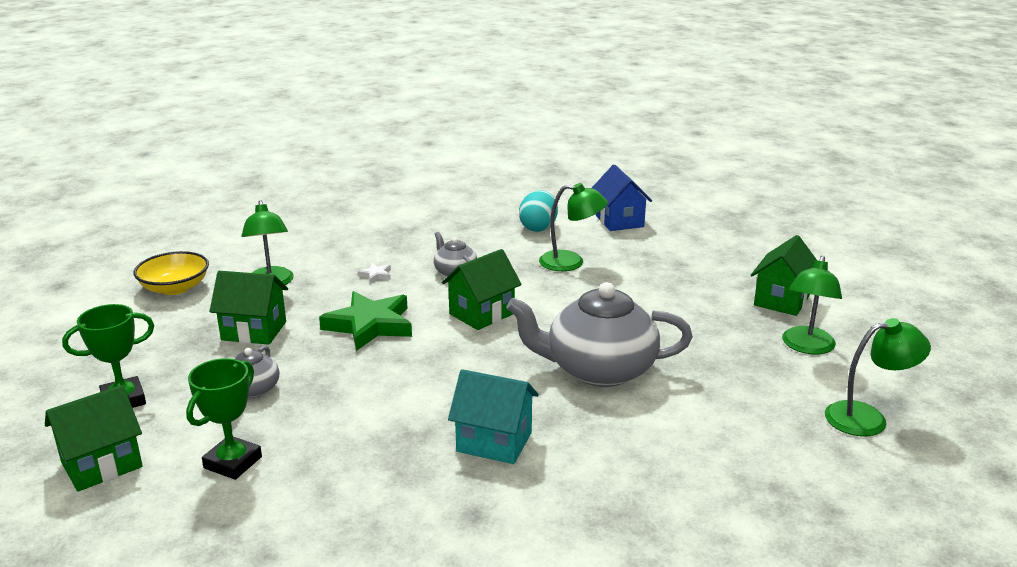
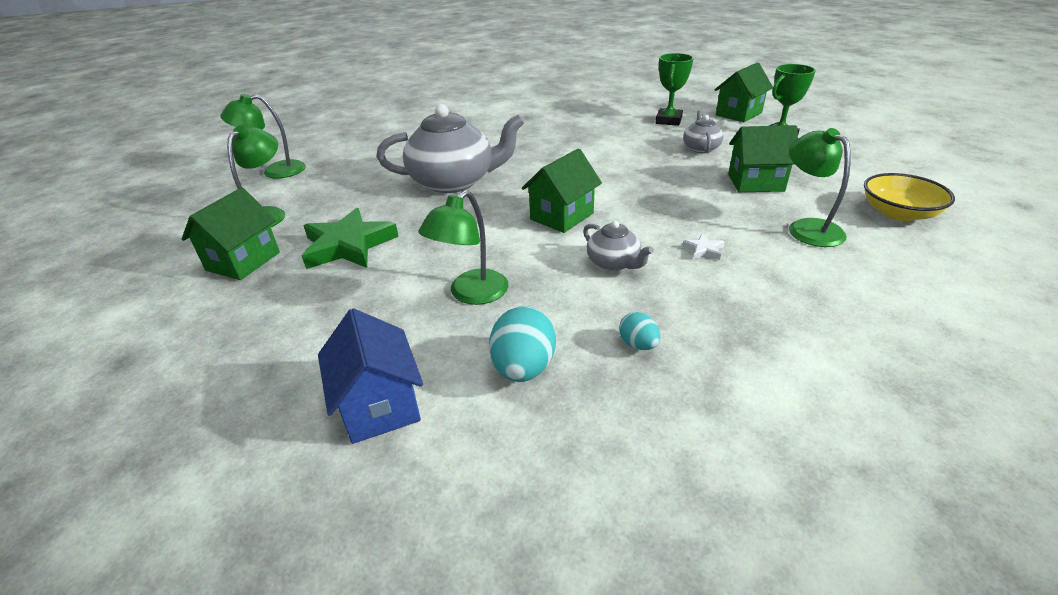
camera: 175 degrees right, 10 degrees up
(370, 325) = (659, 196): green star -> green star (348, 245)
(466, 231) = (638, 344): none -> turquoise egg
(494, 442) = (524, 140): turquoise house -> none
(571, 262) = (471, 294): green lamp -> green lamp turned 60 degrees counterclockwise

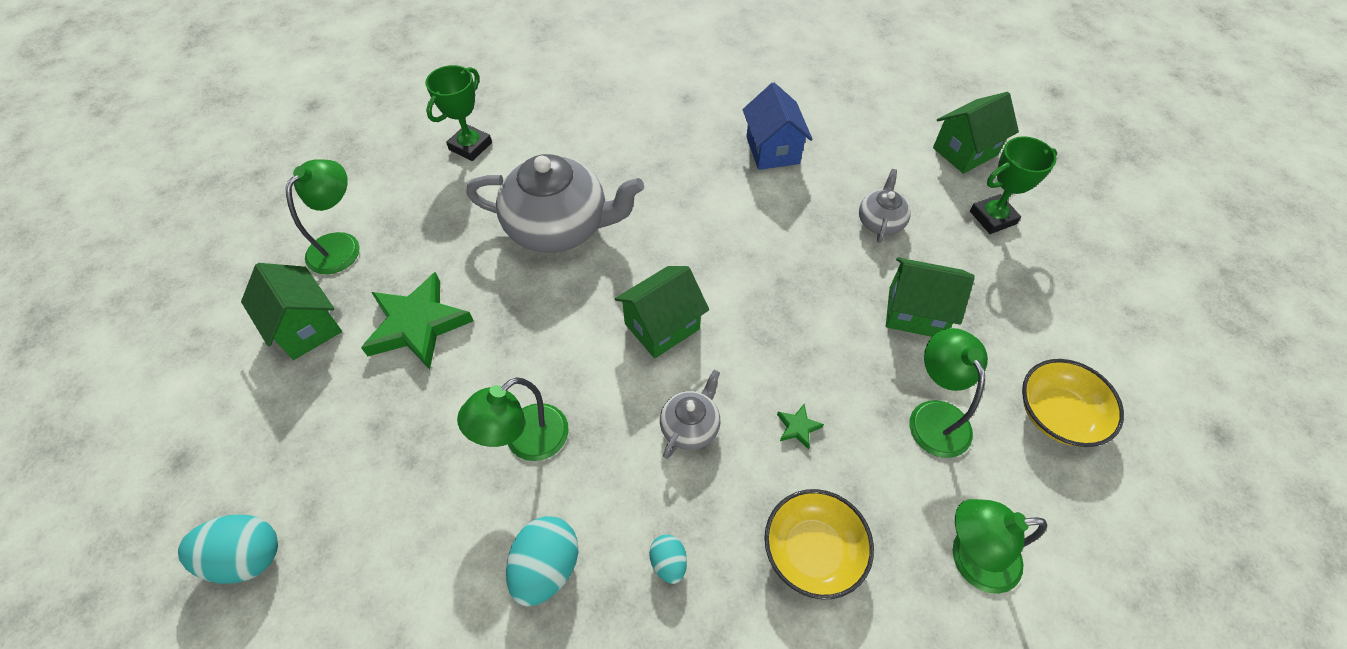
camera: 10 degrees right, 20 degrees up
(204, 416) = (247, 557): none -> turquoise egg
(243, 261) = (306, 327): green house -> green house turned 75 degrees counterclockwise
(275, 171) = (360, 157): green lamp -> green lamp (971, 558)
(380, 406) = (402, 584): blue house -> blue house (772, 150)
(614, 263) = (690, 426): grey teapot -> grey teapot turned 120 degrees counterclockwise
(668, 120) = (865, 147): green trophy -> green trophy (470, 146)
(703, 250) = (798, 427): white star -> green star
(762, 315) = (813, 551): none -> yellow bowl

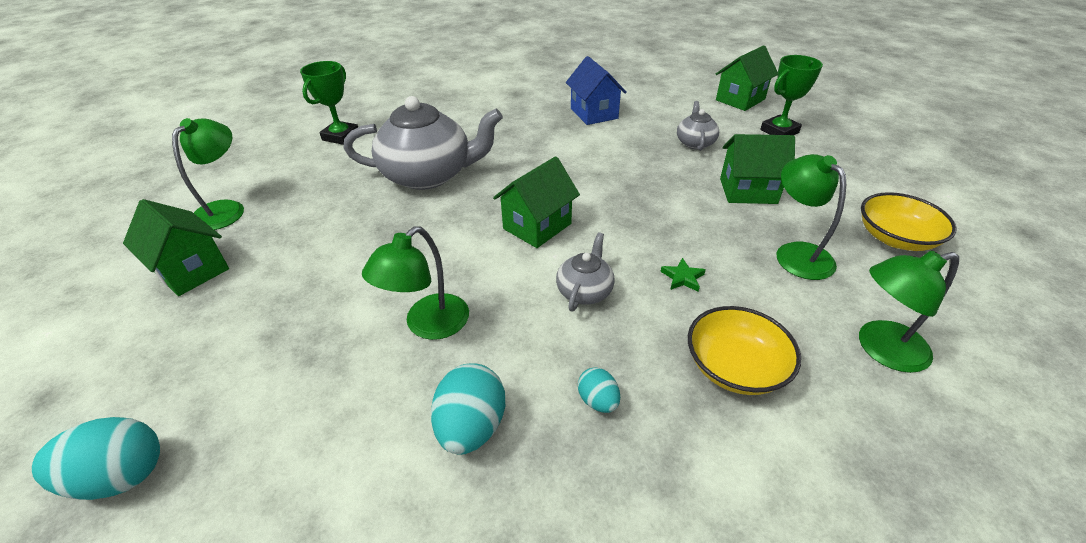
camera: 10 degrees left, 15 degrees down
(417, 325) = (305, 254): green star -> none

